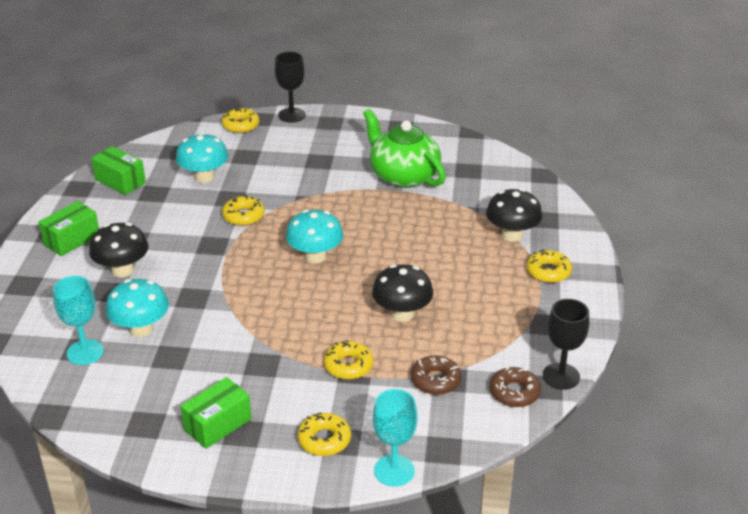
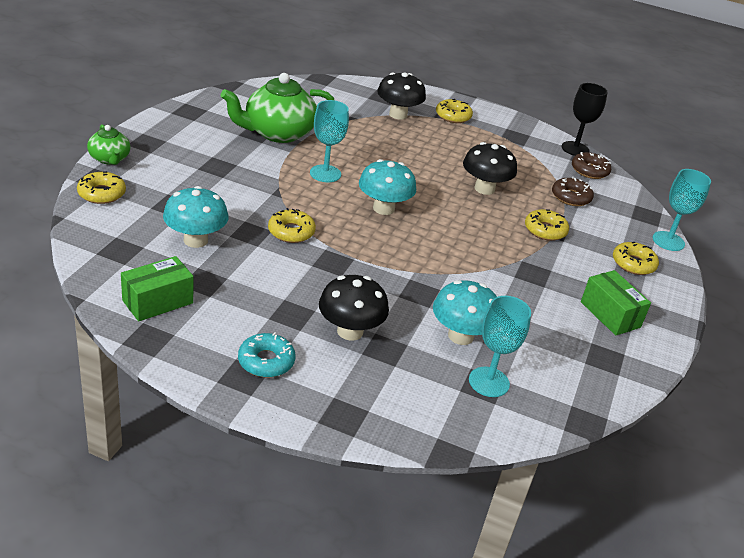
camera: 80 degrees left, 0 degrees up
(72, 239) = (266, 361): green box -> turquoise donut
(291, 115) = (110, 159): black goblet -> green teapot
(351, 214) = (325, 173): none -> turquoise goblet

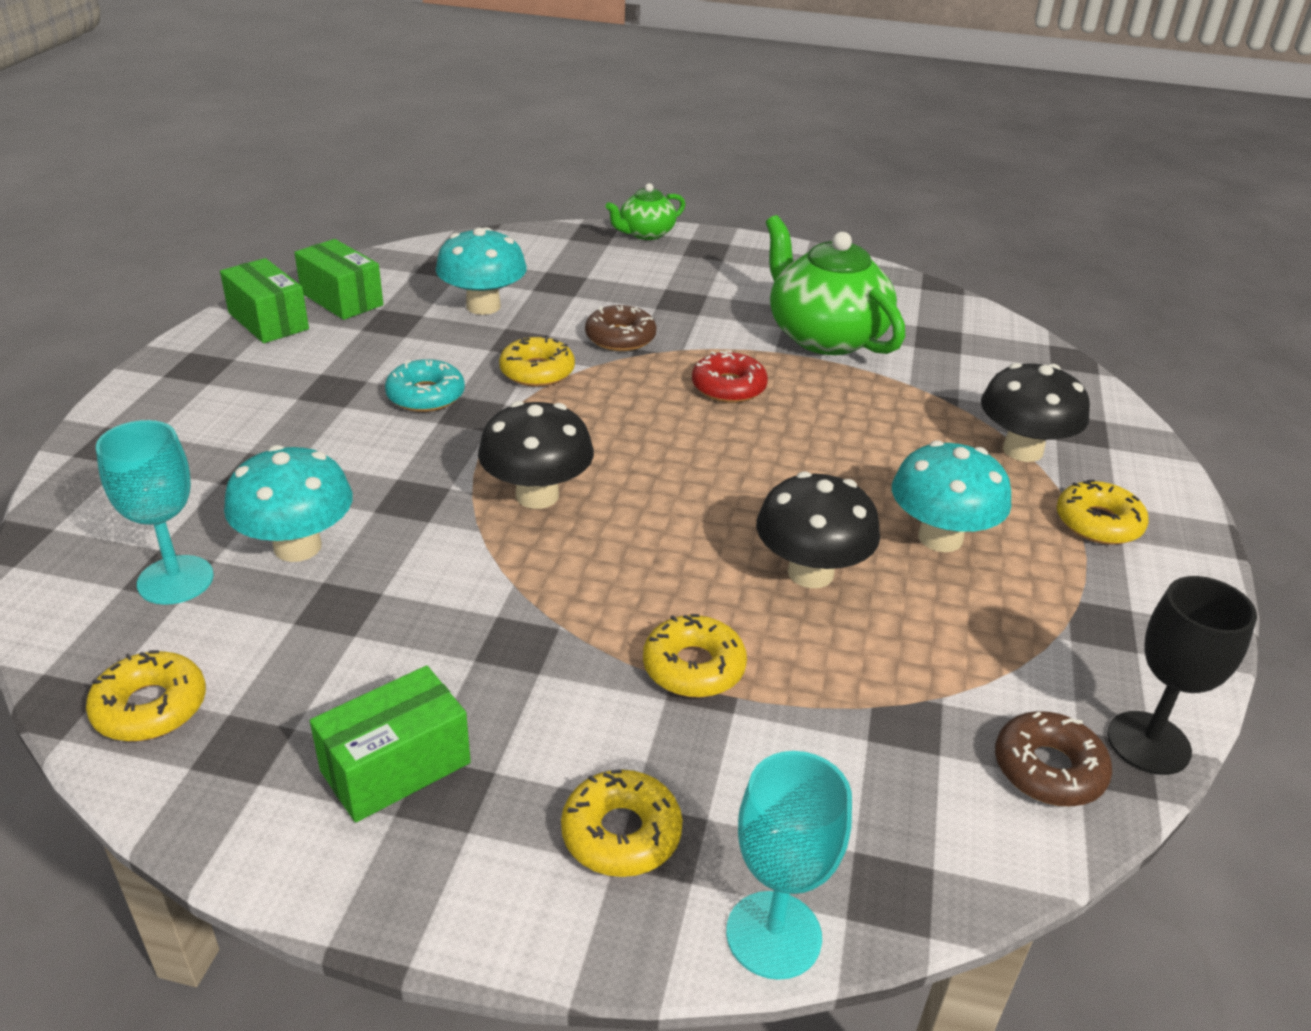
camera: 85 degrees right, 0 degrees up
(102, 193) = (560, 240): yellow donut -> yellow donut (150, 707)
(181, 340) = (268, 321): none -> green box
(266, 361) = (228, 379): turquoise donut -> turquoise donut (426, 395)
(325, 173) = (728, 387): turquoise goblet -> red donut
(350, 331) = (298, 438): black mushroom -> black mushroom (537, 495)
(383, 208) = (654, 450): turquoise mushroom -> turquoise mushroom (940, 538)
(571, 197) = (875, 721): brown donut -> brown donut (620, 337)

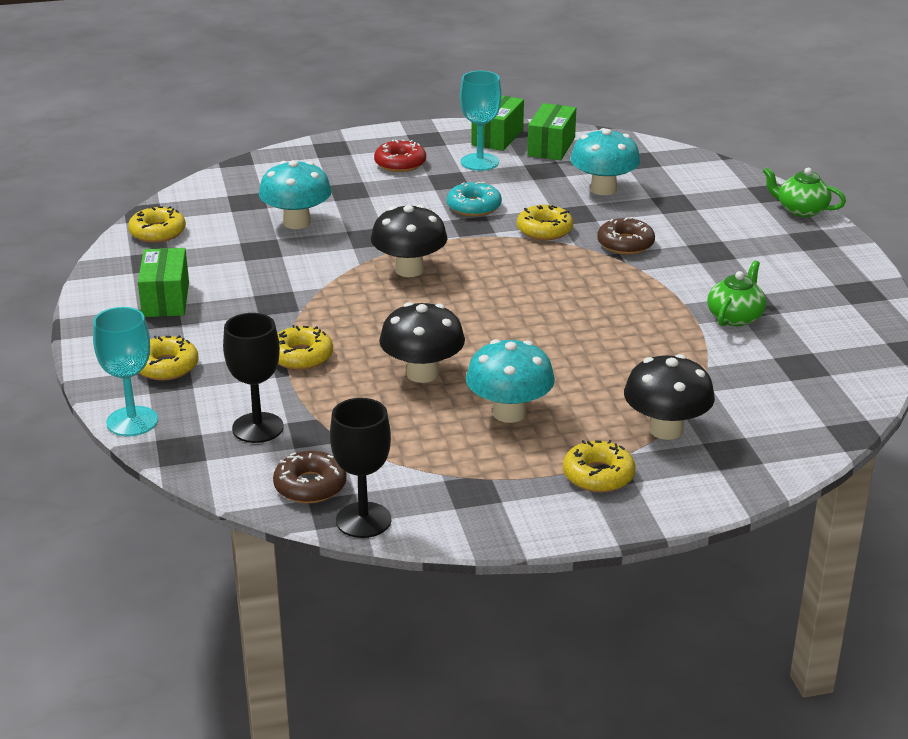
camera: 65 degrees right, 5 degrees down
(175, 580) = (244, 204): turquoise goblet -> turquoise goblet (479, 162)
(396, 767) = (165, 299): green box -> green box turned 60 degrees clockwise
(728, 387) = (609, 297): red donut -> red donut (400, 163)
(824, 336) = (735, 317): green teapot -> green teapot, size x0.53
(869, 777) = (258, 428): none -> black goblet

